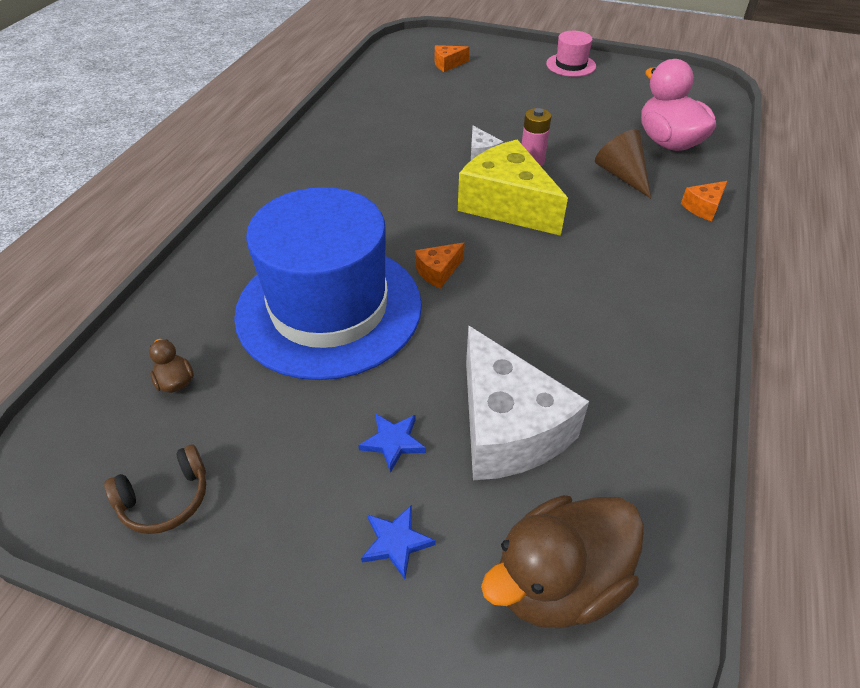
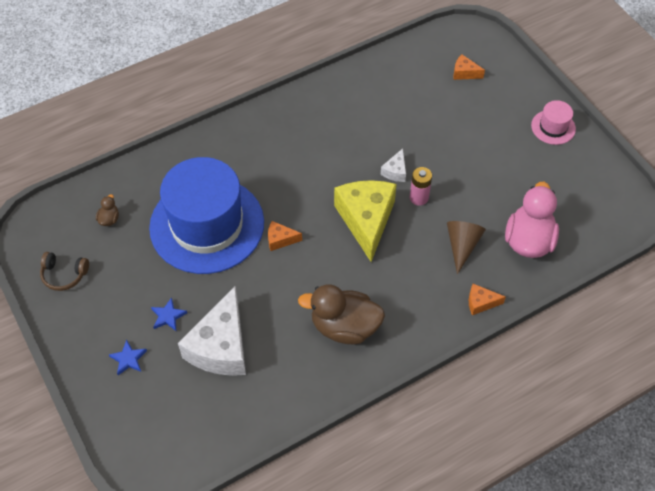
camera: 40 degrees right, 10 degrees up
(558, 581) = (170, 422): brown duck -> brown duck (344, 327)

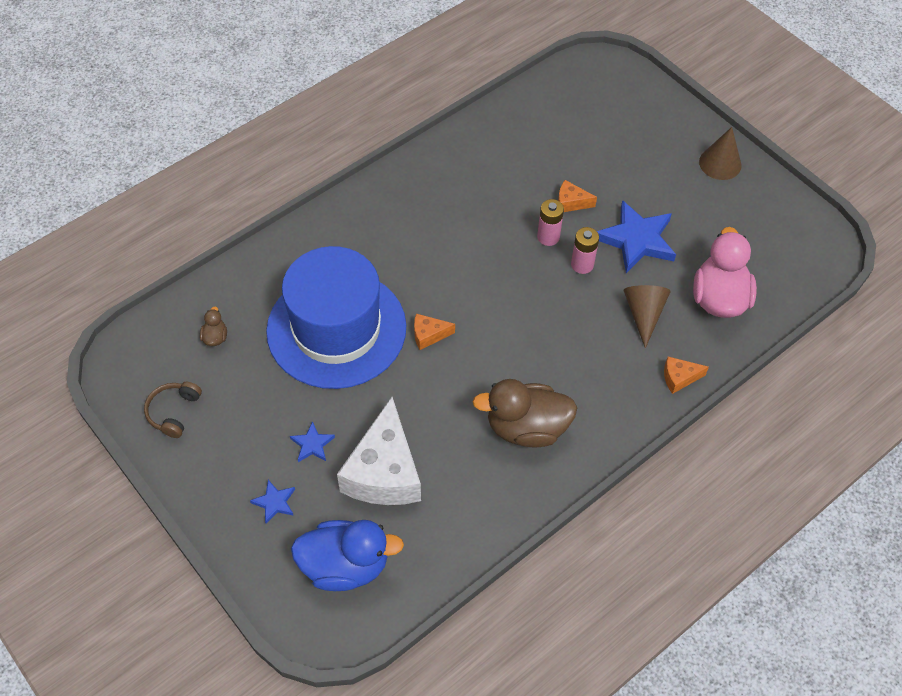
camera: 10 degrees left, 0 degrees up
(64, 275) = (173, 412): brown headphones -> brown headphones turned 105 degrees clockwise
(174, 418) = (345, 566): none -> blue duck
(366, 220) = (526, 299): yellow cheese -> none
(395, 171) = (548, 237): white cheese -> pink battery
(464, 73) = (605, 112): orange cheese -> orange cheese (571, 203)
(468, 183) = (636, 240): none -> blue star
(553, 127) = (720, 163): pink hat -> brown cone

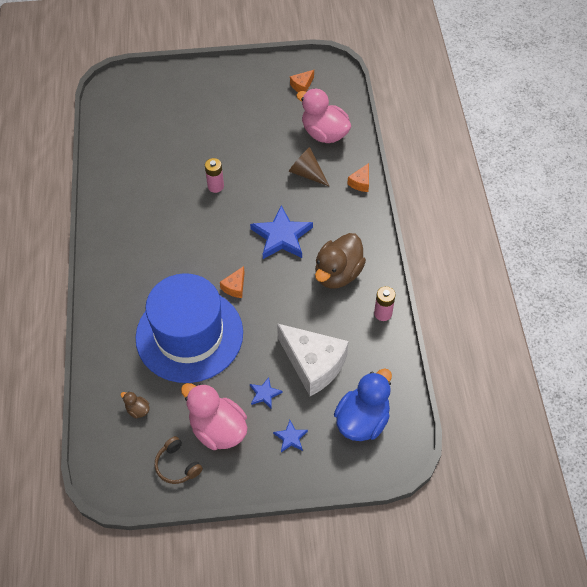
camera: 55 degrees left, 0 degrees up
(239, 424) = (218, 429): none -> pink duck
(571, 203) = (201, 161): orange cheese -> orange cheese (302, 86)
(582, 265) = (249, 181): pink battery -> pink battery (383, 313)
(636, 240) = (254, 146): blue star -> blue star (281, 236)
(720, 163) = (235, 77): brown cone -> none

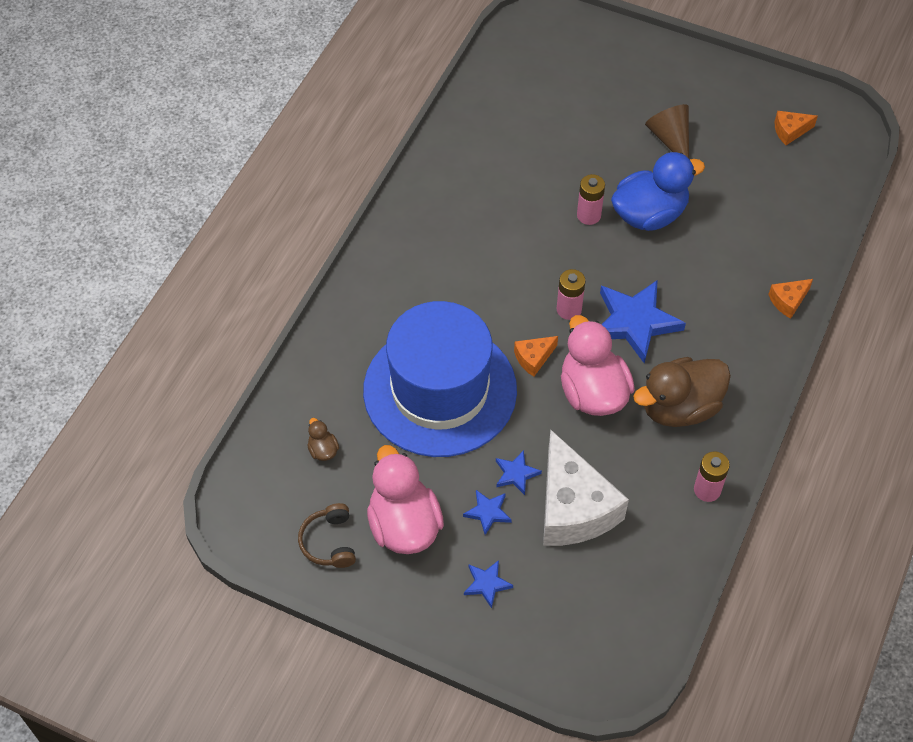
camera: 30 degrees right, 0 degrees up
(238, 247) = (569, 309): none -> pink battery
(267, 362) = (516, 474): none -> blue star
(307, 173) = (721, 254): brown cone -> brown cone (670, 139)
(324, 133) = (780, 211): pink duck -> pink duck (592, 392)
(362, 420) = (592, 612): blue duck -> blue duck (649, 214)

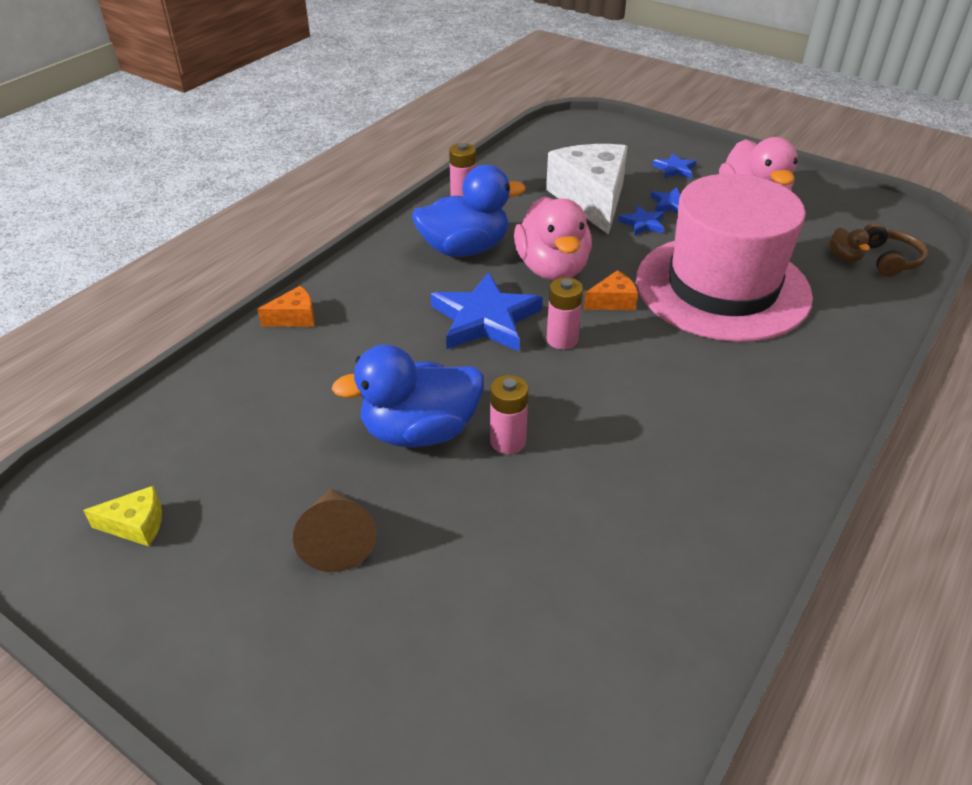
camera: 170 degrees left, 15 degrees down
(329, 542) = (821, 202): brown headphones -> brown headphones (890, 259)
(440, 390) = (722, 287): blue hat -> pink hat
(679, 407) = (465, 249): brown duck -> blue duck
(790, 131) = (136, 525): orange cheese -> yellow cheese

